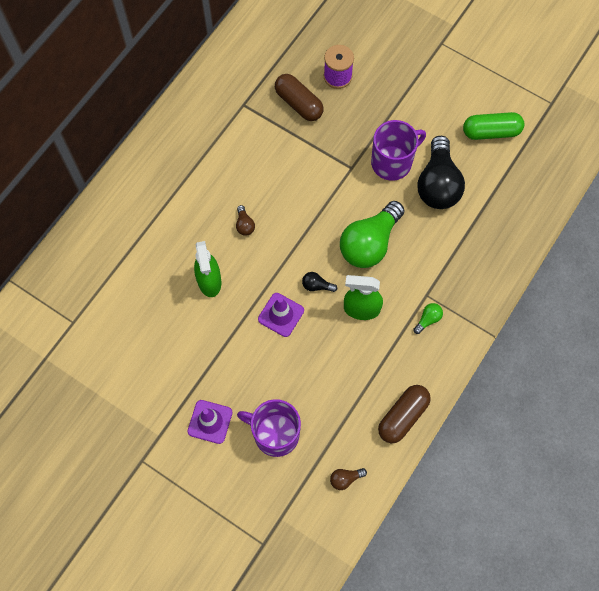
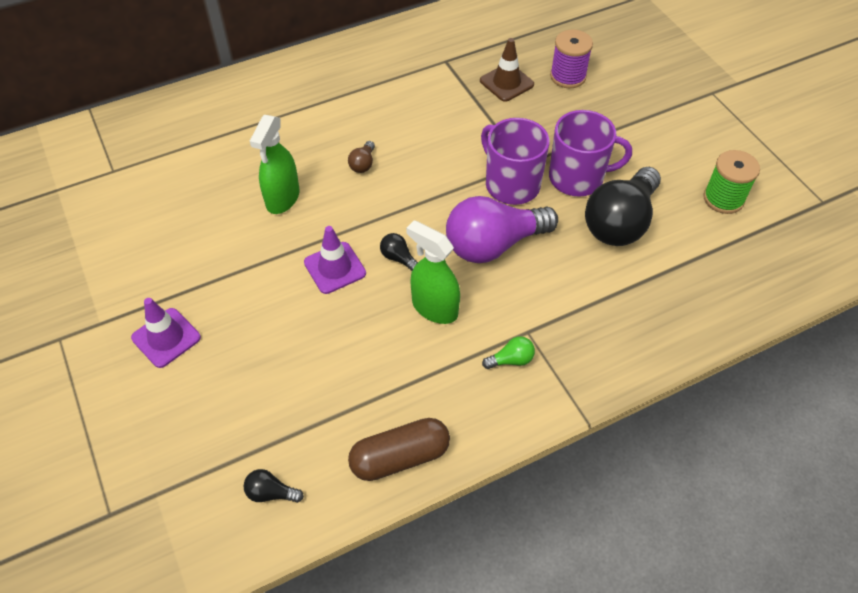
camera: 30 degrees right, 15 degrees down
(275, 434) = (228, 391): purple mug -> purple mug (511, 184)
(299, 103) = (506, 83): brown capsule -> brown traffic cone
(345, 479) = (271, 493): brown light bulb -> black light bulb
(369, 243) = (493, 245): green light bulb -> purple light bulb
(491, 132) = (723, 199): green capsule -> green spool

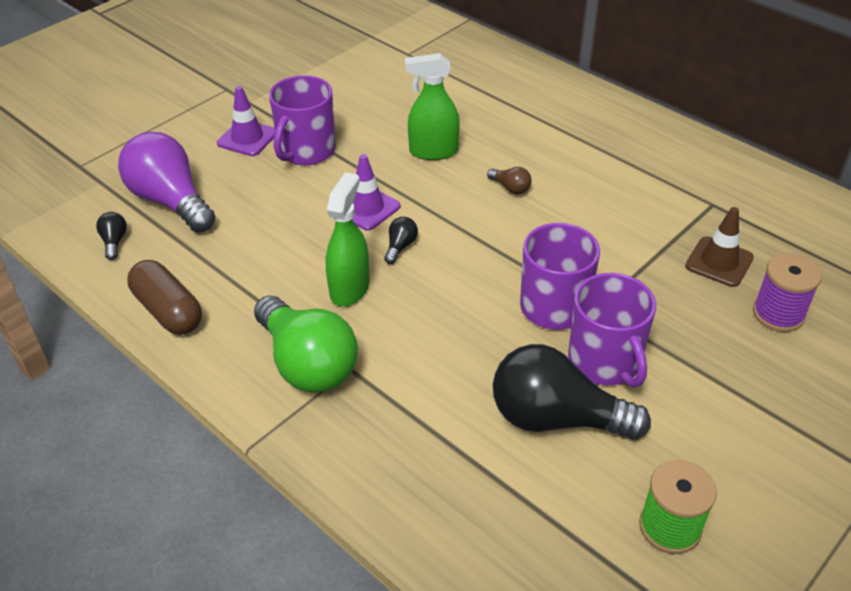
camera: 70 degrees right, 10 degrees down
(220, 292) = (306, 151): none -> purple mug
(363, 164) = (510, 188): brown light bulb -> brown light bulb turned 135 degrees counterclockwise
(493, 245) = (457, 312): purple light bulb -> purple light bulb (171, 201)
(511, 360) = (307, 363): green light bulb -> green light bulb, size x2.45

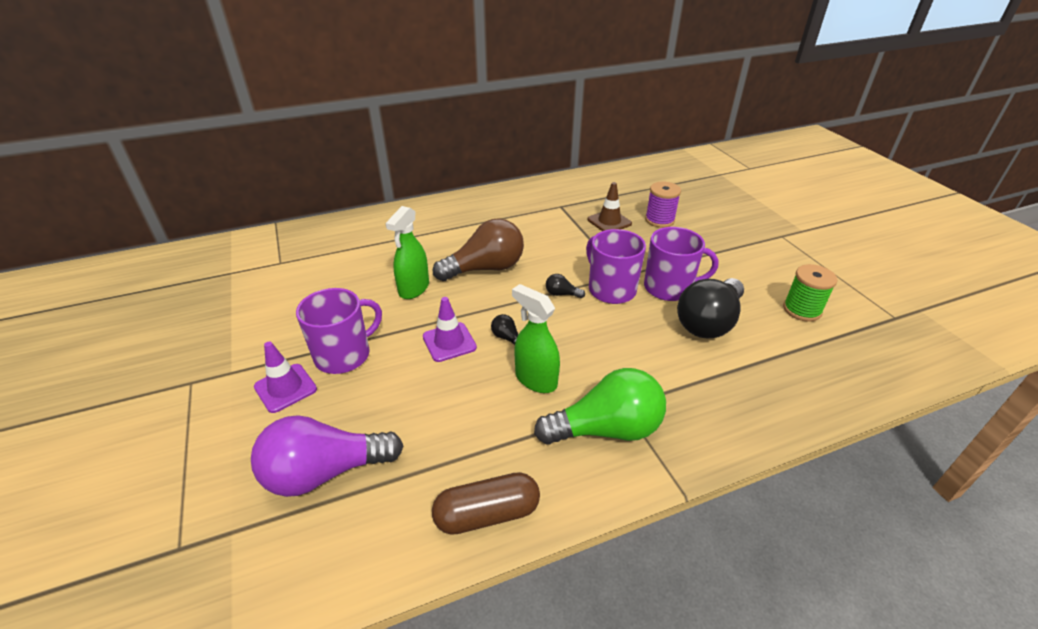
camera: 65 degrees left, 5 degrees down
(114, 242) = (348, 540): black light bulb -> black light bulb (561, 294)
(306, 151) = (344, 355): purple mug -> purple mug turned 90 degrees counterclockwise
(510, 188) = (485, 268): brown light bulb -> brown light bulb, size x2.45

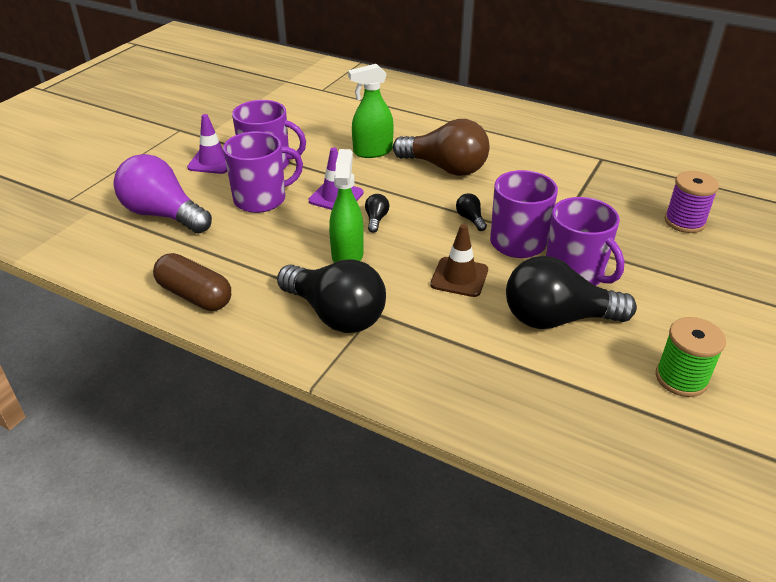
camera: 50 degrees right, 0 degrees up
(393, 387) = (261, 199): none -> purple mug
(606, 429) = (336, 315): green light bulb -> black light bulb
(609, 222) = (625, 195): brown traffic cone -> brown traffic cone (459, 277)

